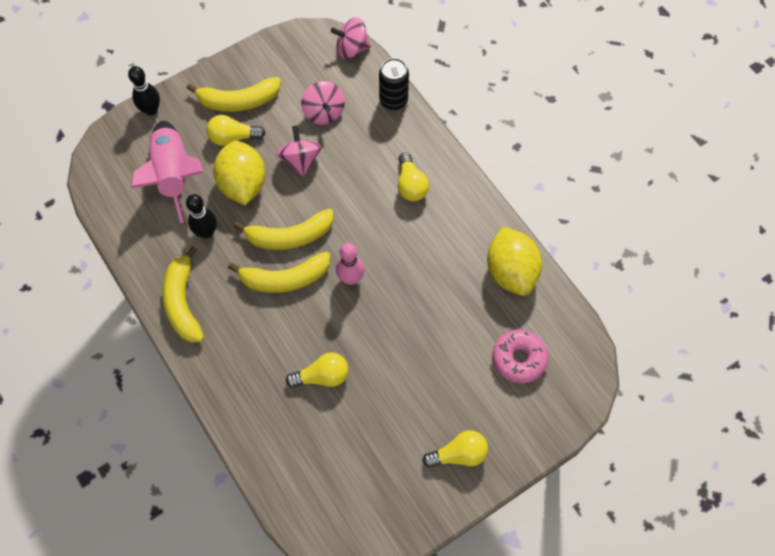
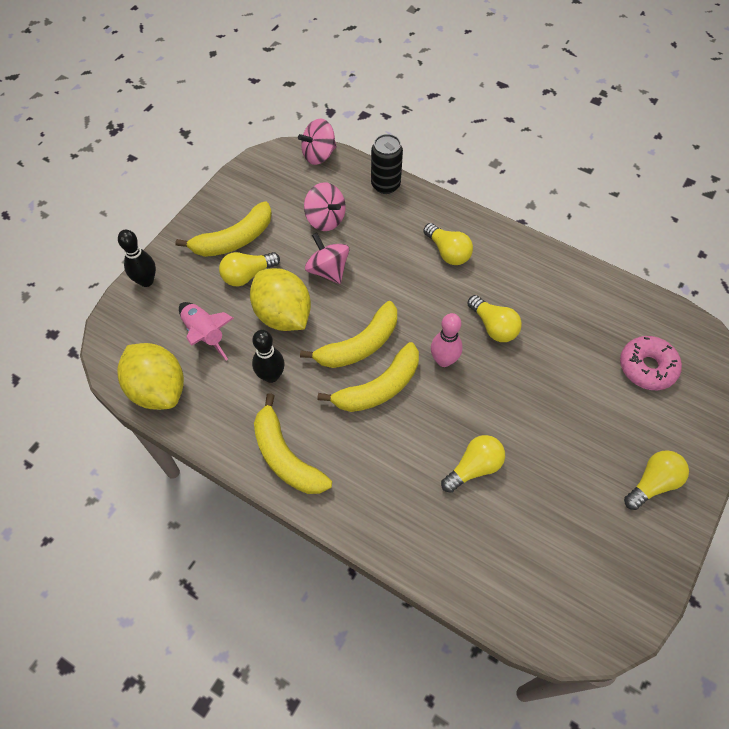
camera: 25 degrees left, 5 degrees down
(173, 175) = (205, 334): pink rocket -> pink rocket, size x0.62
(409, 267) = (493, 326): none -> yellow light bulb
(511, 272) = (588, 292): yellow lemon -> yellow lemon (158, 389)

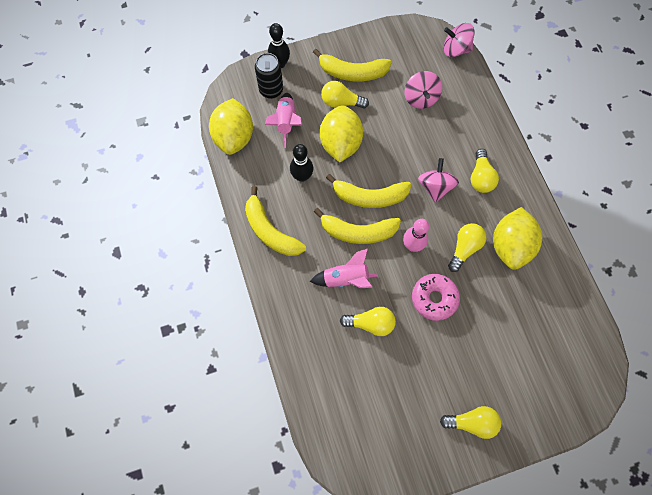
camera: 40 degrees right, 10 degrees up
(286, 456) = (270, 231): yellow banana -> yellow banana turned 45 degrees counterclockwise
(328, 270) = (392, 134): pink spinning top -> pink spinning top (435, 187)
(385, 185) = (481, 101): black can -> black can (271, 90)
(408, 443) = (345, 278): none -> pink rocket
(493, 326) = (464, 248): yellow light bulb -> yellow light bulb turned 150 degrees counterclockwise
(531, 293) = (510, 245): none -> yellow lemon
(647, 367) = (542, 352): pink donut -> pink donut (434, 298)

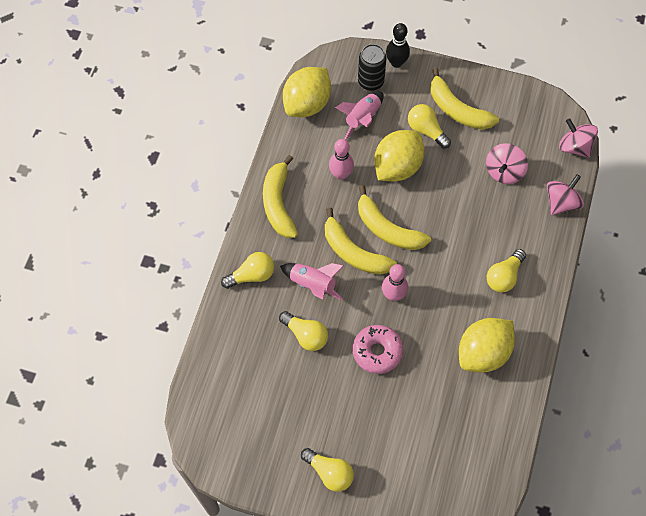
camera: 35 degrees right, 5 degrees down
(302, 176) = (341, 174): black bowling pin -> pink bowling pin
(435, 187) = (454, 258): pink spinning top -> pink spinning top (561, 202)
(464, 248) = (439, 327): yellow light bulb -> yellow light bulb (252, 275)

